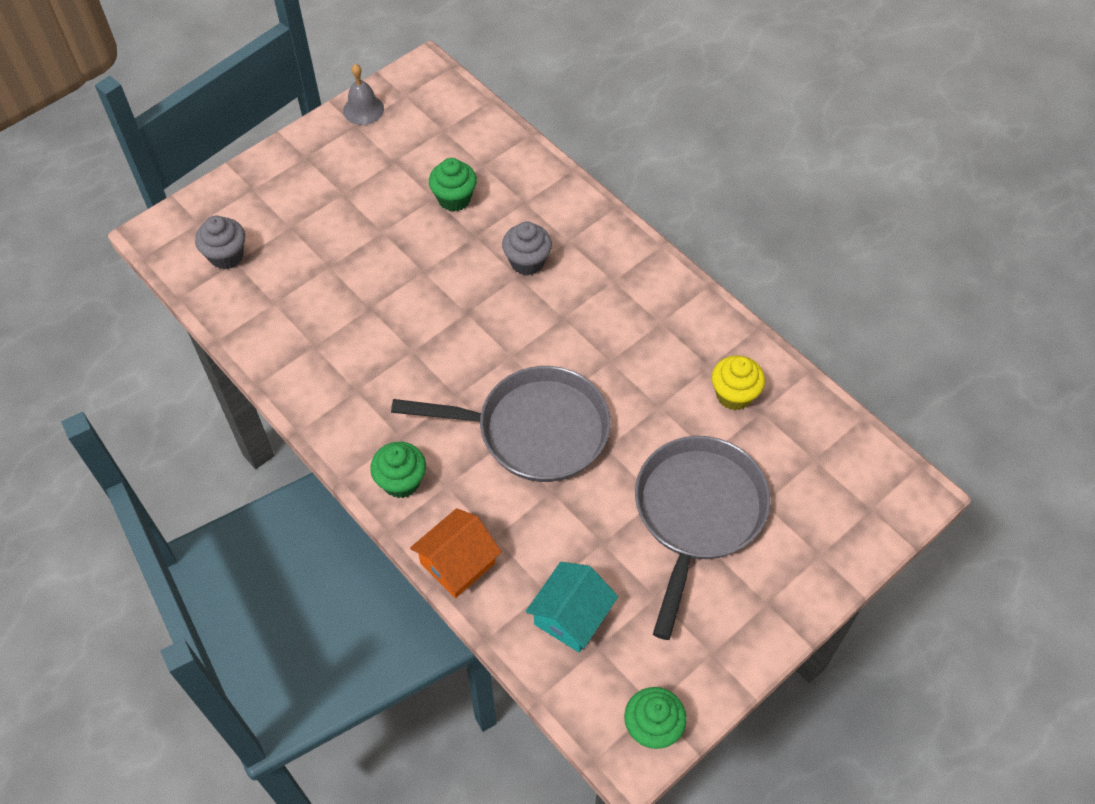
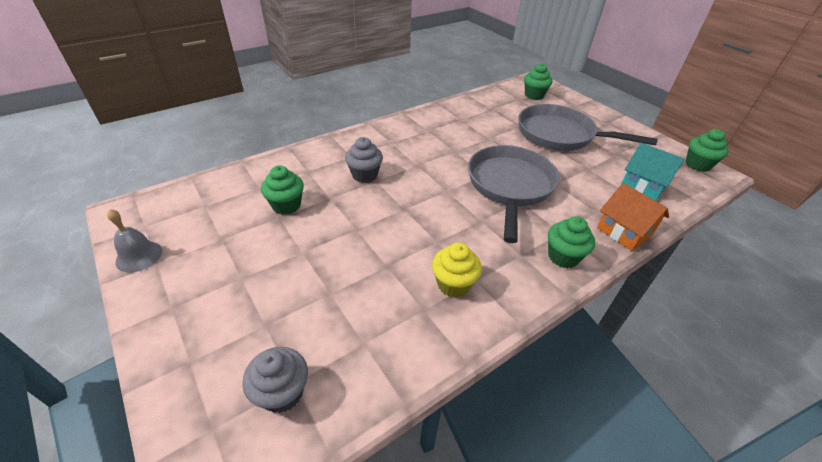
camera: 85 degrees left, 15 degrees down
(734, 395) = (481, 114): yellow cupcake -> yellow cupcake (453, 284)
(840, 485) = (534, 95): none -> green cupcake

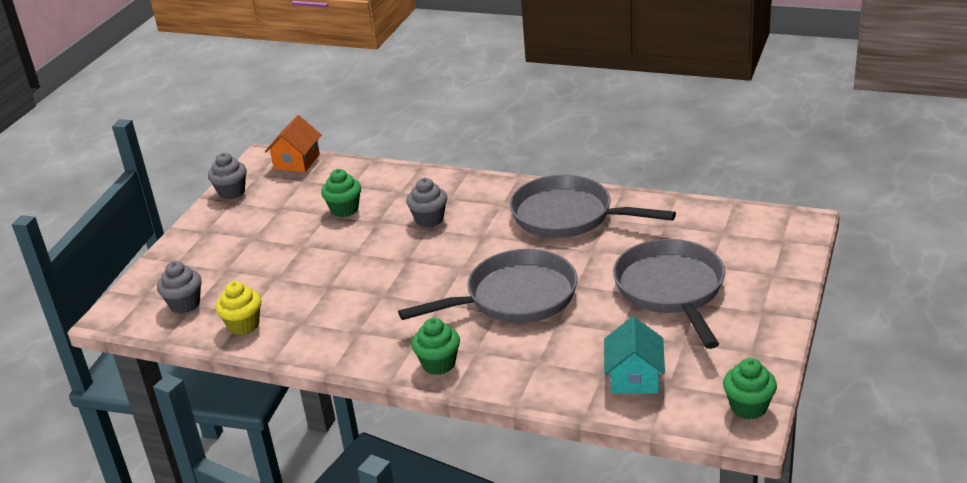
camera: 60 degrees right, 10 degrees down
(139, 256) = (231, 192): grey bell -> grey cupcake
(439, 128) = (568, 216): none -> grey pan
(453, 284) = (341, 323): yellow cupcake -> yellow cupcake (243, 325)
(534, 95) = (751, 238): green cupcake -> none
(624, 231) = (523, 387): orange house -> orange house (297, 161)

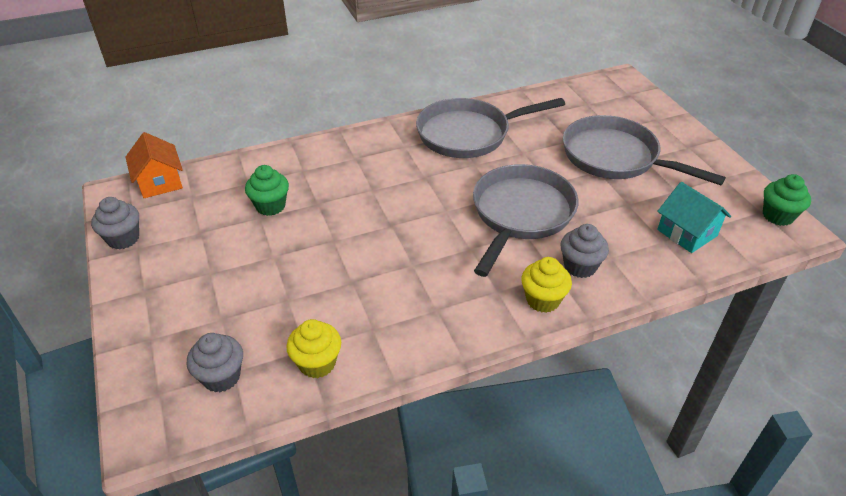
camera: 45 degrees left, 10 degrees up
(429, 219) = (362, 182): grey cupcake -> grey cupcake (580, 266)
(438, 364) = (543, 300): green cupcake -> yellow cupcake

